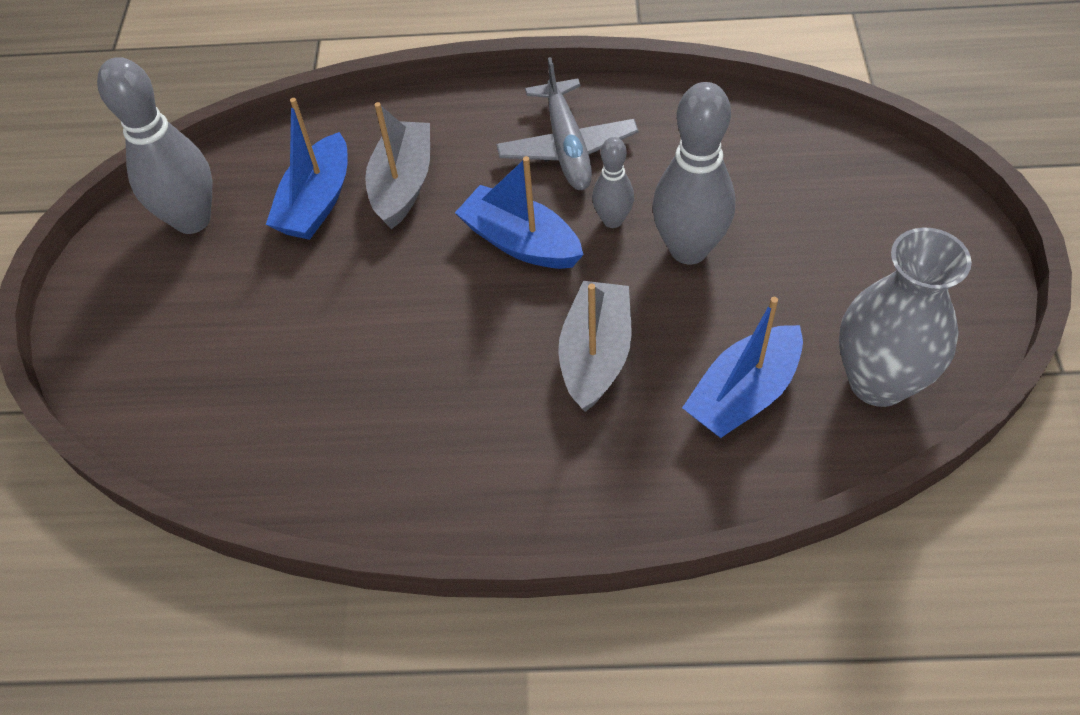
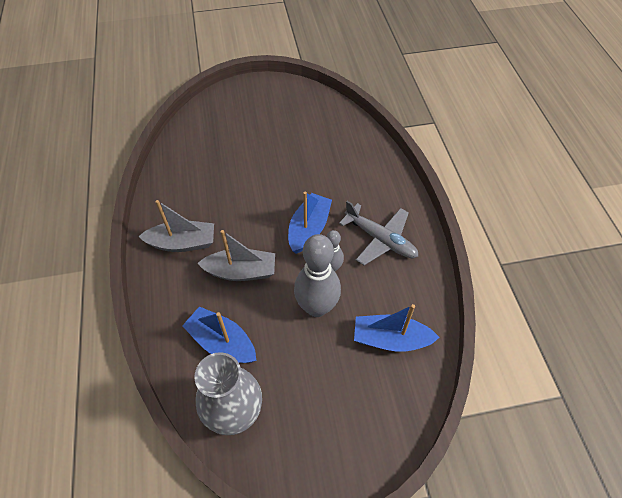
camera: 75 degrees right, 0 degrees up
(192, 220) = (301, 105): grey bowling pin -> none
(317, 202) = (320, 145): blue boat -> blue boat (390, 339)
(403, 184) = (338, 174): grey boat -> grey boat (182, 243)
(567, 147) = (380, 239): grey plane -> grey plane turned 120 degrees counterclockwise

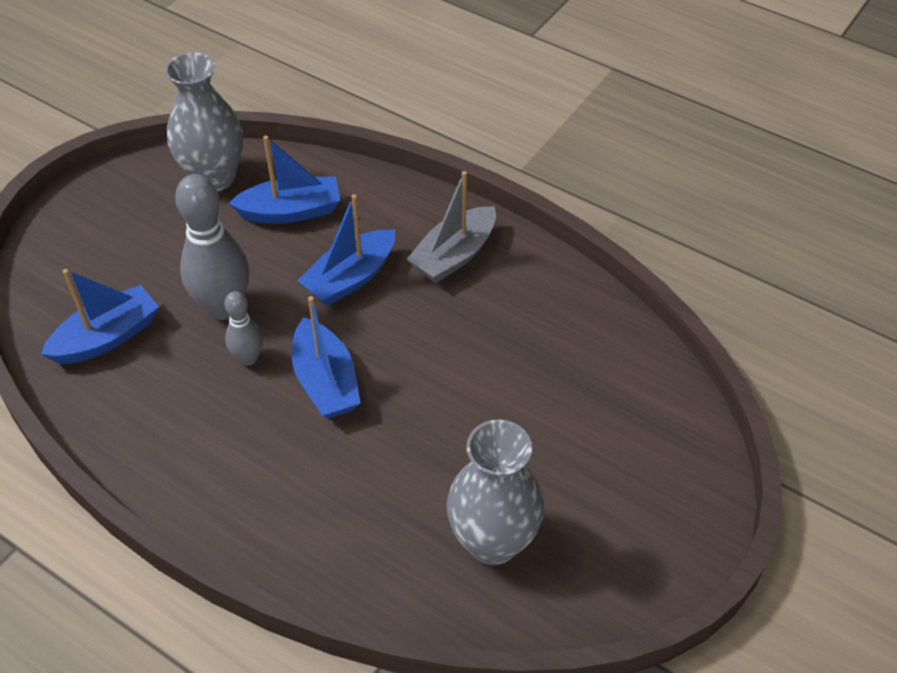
camera: 135 degrees right, 5 degrees down
(241, 272) = (350, 278): grey boat -> blue boat
(314, 129) = (493, 541): none -> grey vase
(380, 239) = (216, 440): grey plane -> none

